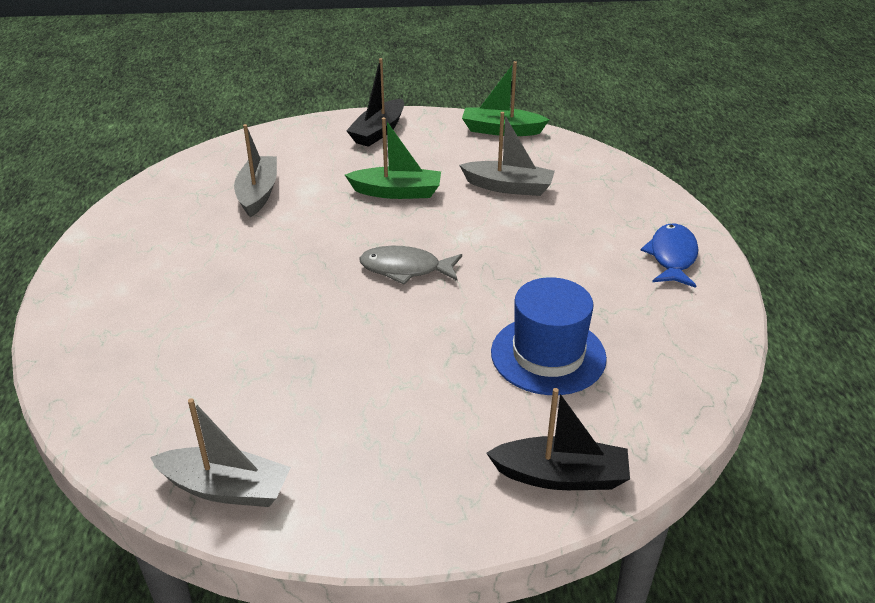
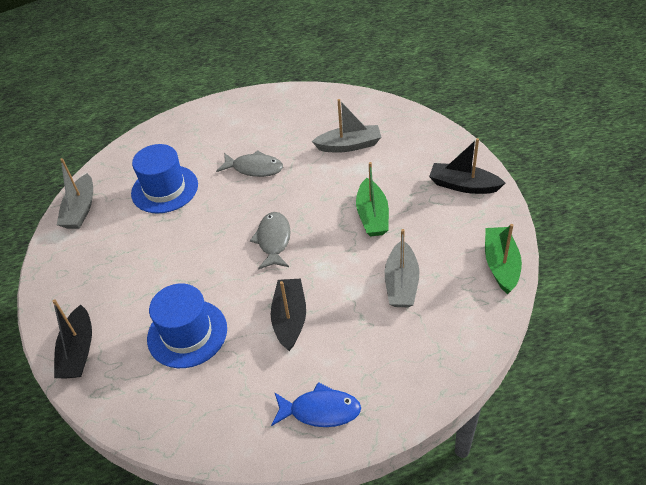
camera: 85 degrees right, 10 degrees up
(237, 373) = (164, 189): none -> blue hat
(249, 275) = (254, 168): none -> grey fish
(542, 267) = (290, 319): none -> black boat

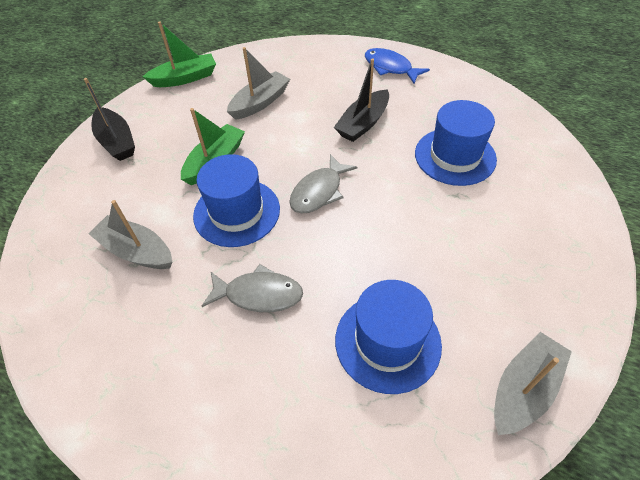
camera: 145 degrees left, 5 degrees up
(78, 351) = (566, 194): black boat -> none
(254, 168) = (259, 294): grey fish -> grey fish turned 135 degrees clockwise
(316, 196) = (237, 212): none -> blue hat
(501, 265) = (185, 78): green boat -> green boat turned 150 degrees counterclockwise

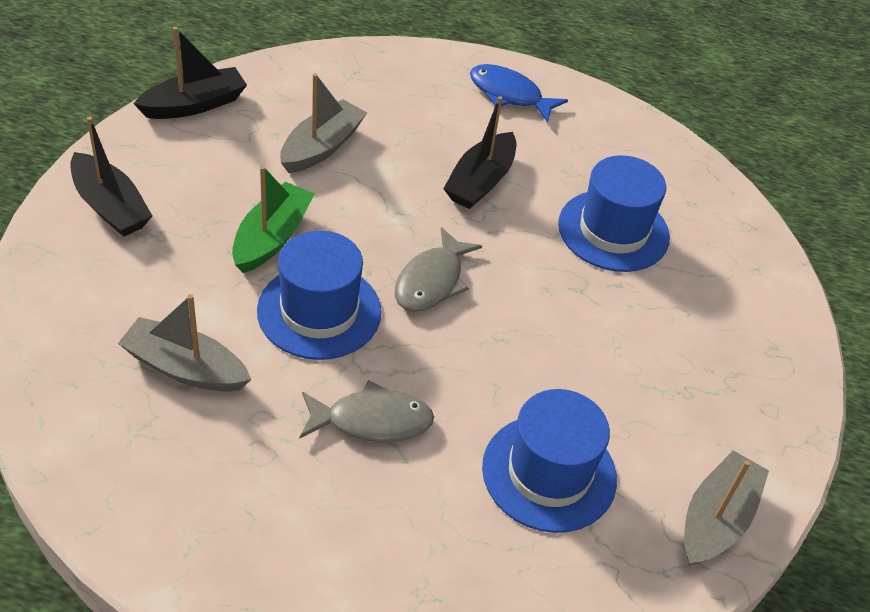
camera: 15 degrees left, 5 degrees down
(185, 78) = (194, 105): green boat -> black boat

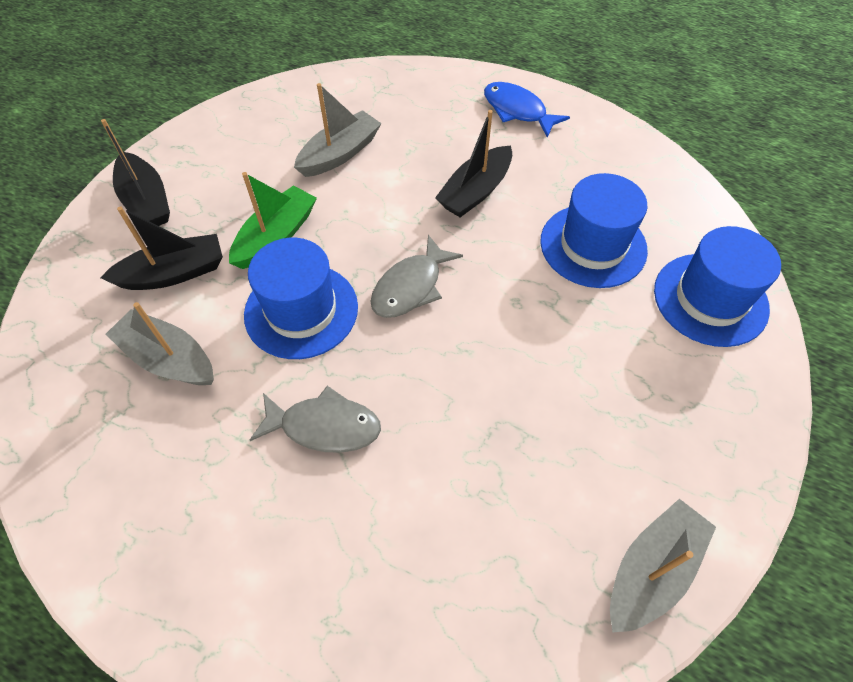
camera: 15 degrees right, 10 degrees up
(194, 105) = (240, 112): black boat -> black boat (174, 273)
(549, 473) = (485, 498): blue hat -> blue hat (710, 299)

